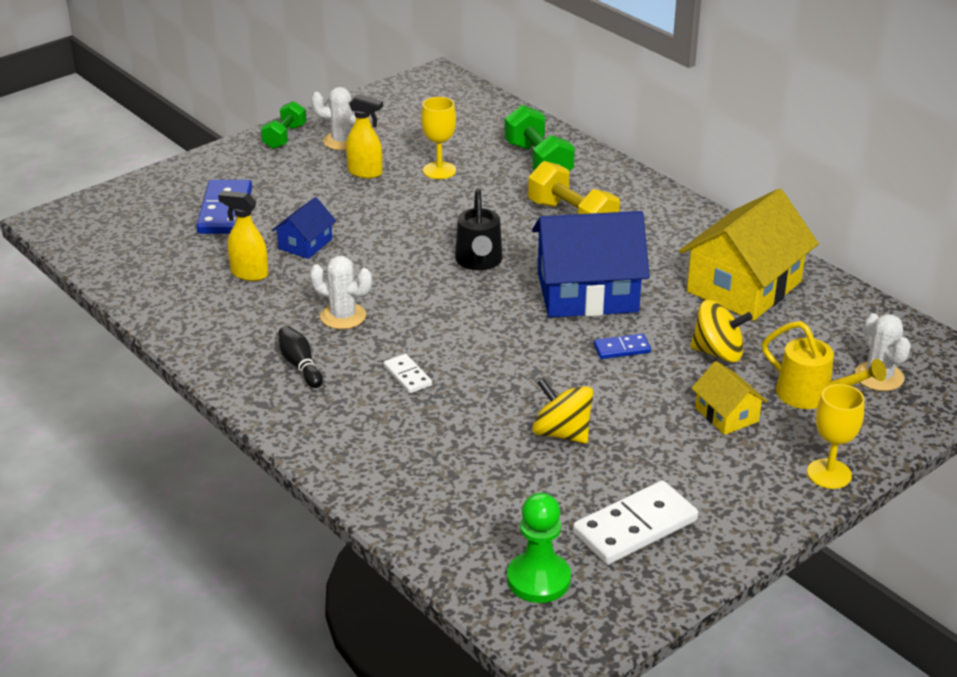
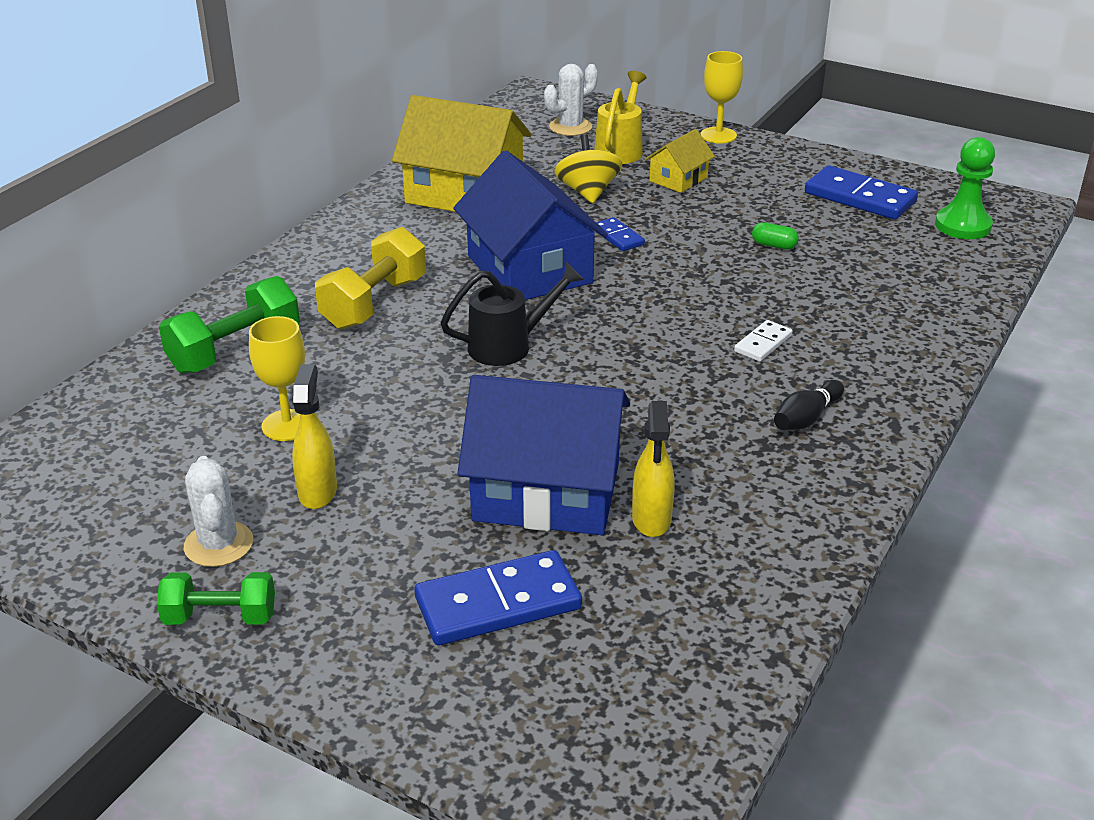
camera: 110 degrees left, 0 degrees up
(305, 244) = (546, 492): blue house -> blue house, size x2.05
(343, 316) = (689, 414): white cactus -> none
(562, 433) = (774, 245): yellow spinning top -> green capsule
(635, 527) = (860, 197): white domino -> blue domino

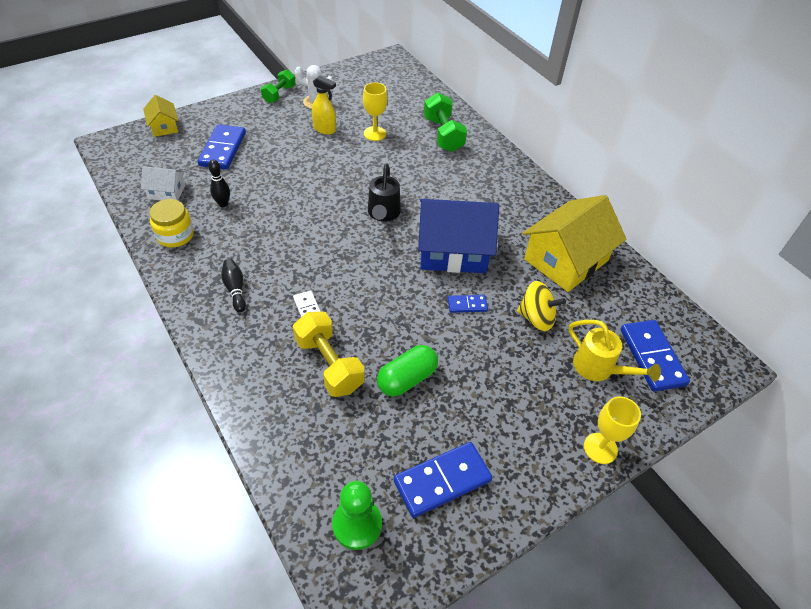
camera: 115 degrees right, 15 degrees up
(374, 303) = (456, 184): yellow dumbbell -> yellow dumbbell (329, 364)
(546, 492) = (268, 183): blue house -> none
(570, 127) = (652, 357): white cactus -> blue domino
(651, 520) = (223, 204): yellow spray bottle -> black bowling pin
(678, 179) = (532, 378): yellow house -> yellow house (164, 126)
(693, 612) = (167, 192): none -> white house
(774, 245) = (407, 379): green capsule -> green capsule, size x1.93
(780, 536) = (175, 235): none -> yellow jar

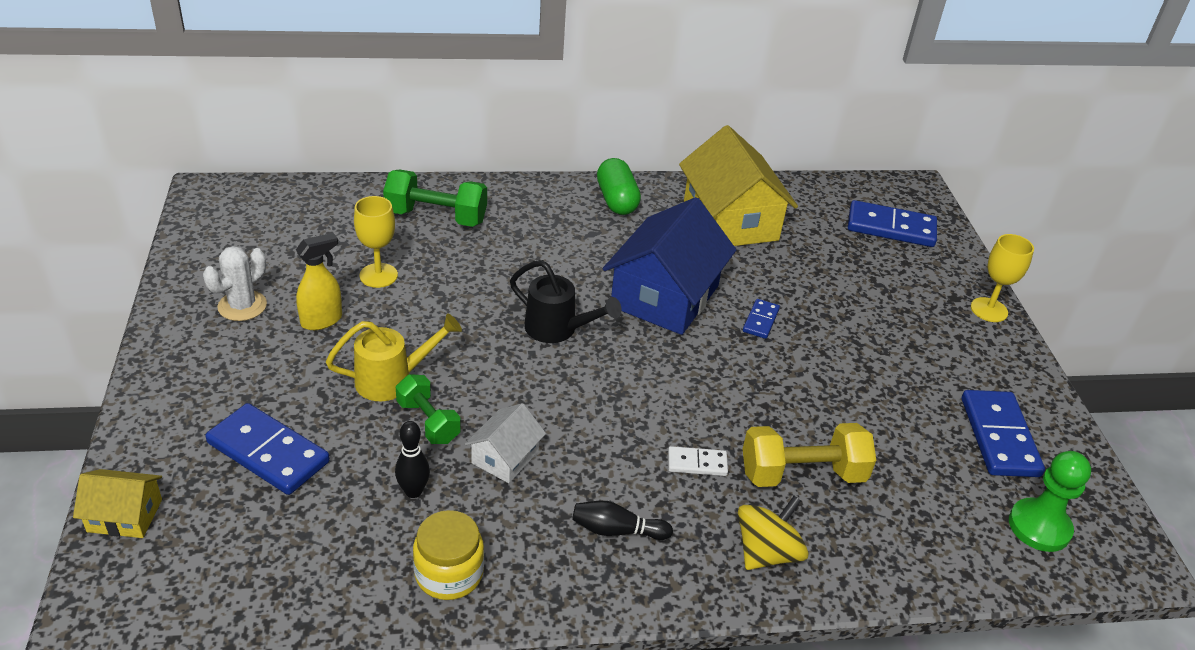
camera: 65 degrees left, 10 degrees down
(167, 192) = (325, 558): white house -> white house (505, 457)
(279, 94) = (178, 339): green dumbbell -> green dumbbell (428, 422)
(407, 379) = (852, 412): green capsule -> green capsule (617, 200)
(536, 318) = (805, 278): yellow spinning top -> yellow spinning top (766, 553)
(598, 368) = (892, 267): yellow watering can -> yellow watering can (392, 380)

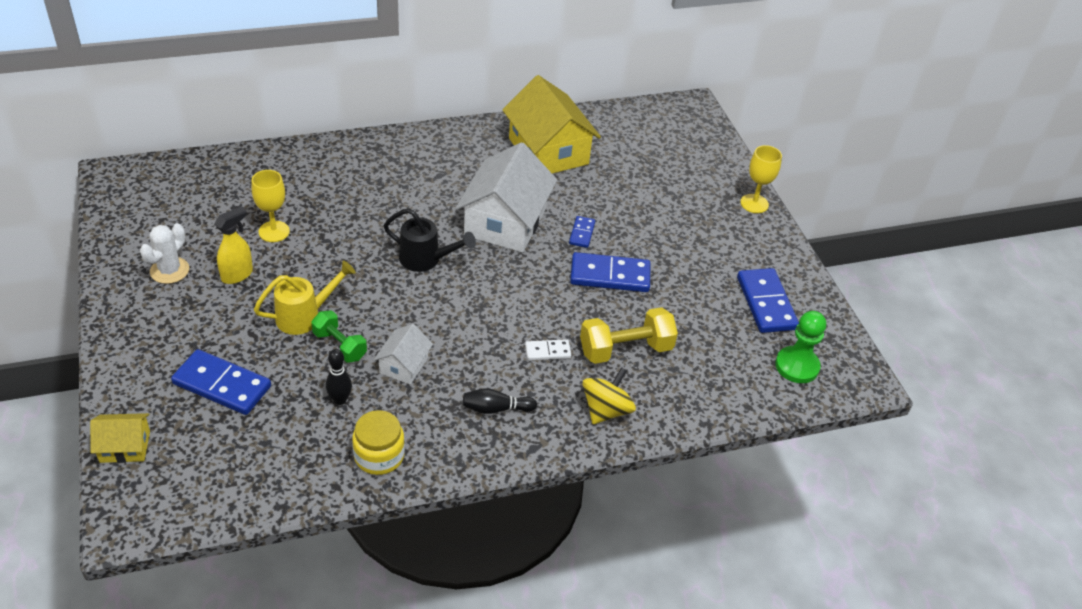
camera: 10 degrees left, 5 degrees up
(436, 217) = (310, 175): green dumbbell -> none
(617, 200) = (454, 143): green capsule -> none
(665, 296) = (505, 222): blue house -> white house
(891, 227) = (675, 143): blue domino -> blue domino (610, 275)

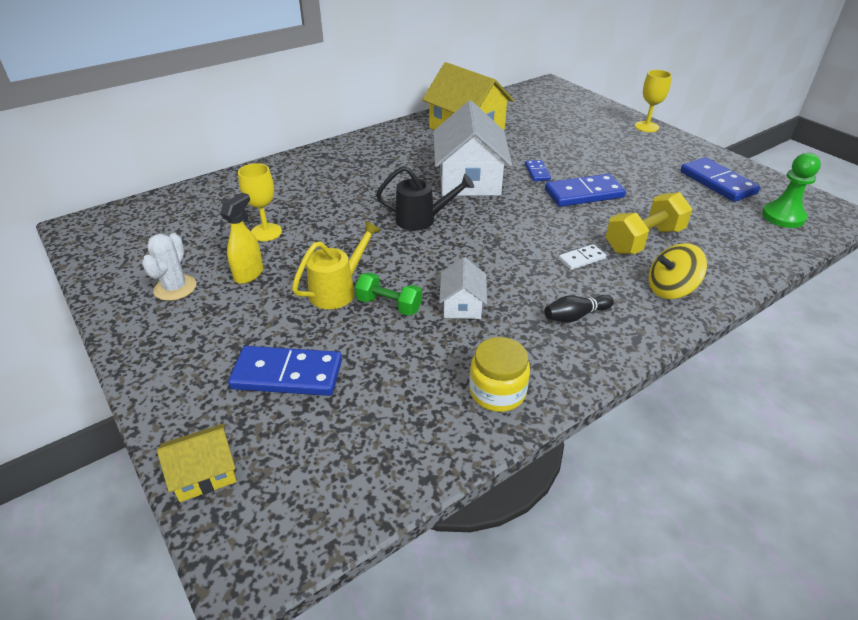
camera: 15 degrees left, 5 degrees down
(340, 400) = (421, 352): black bowling pin -> none
(606, 410) = (670, 289): yellow spinning top -> yellow spinning top turned 120 degrees counterclockwise

